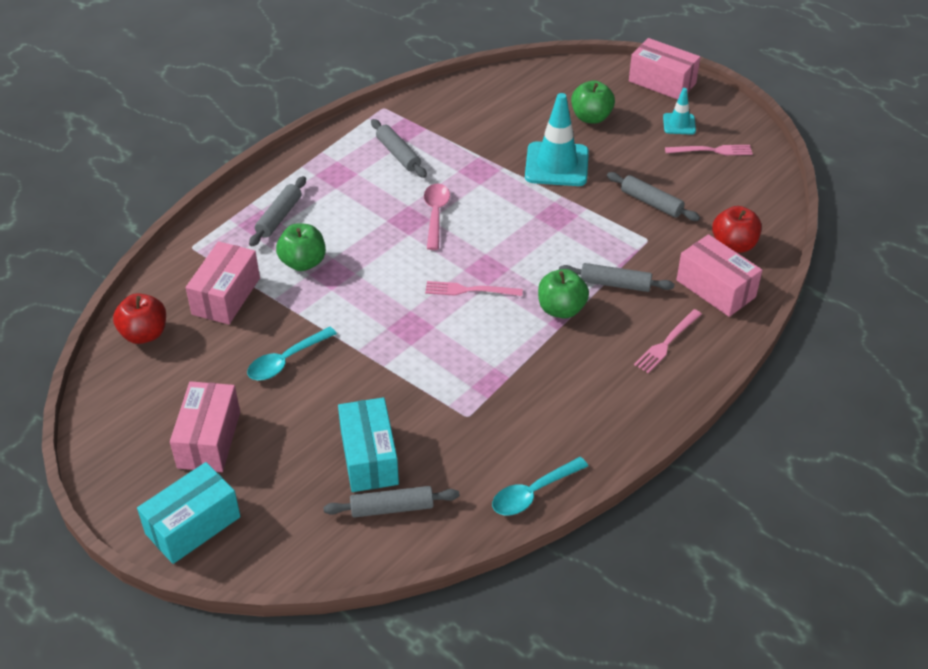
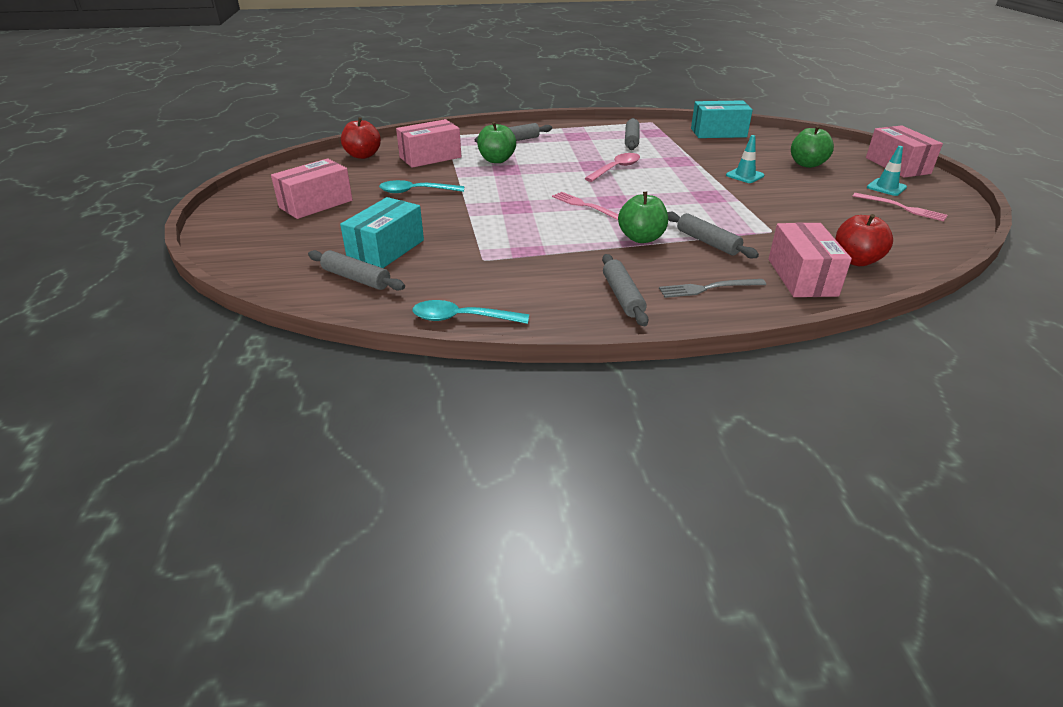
camera: 40 degrees right, 10 degrees down
(193, 525) = (240, 232): turquoise box -> turquoise box (718, 133)
(556, 165) = (745, 175): turquoise traffic cone -> turquoise traffic cone, size x0.53
(651, 203) = (803, 215): grey rolling pin -> grey rolling pin (622, 296)
(667, 342) = (708, 288): pink fork -> grey fork

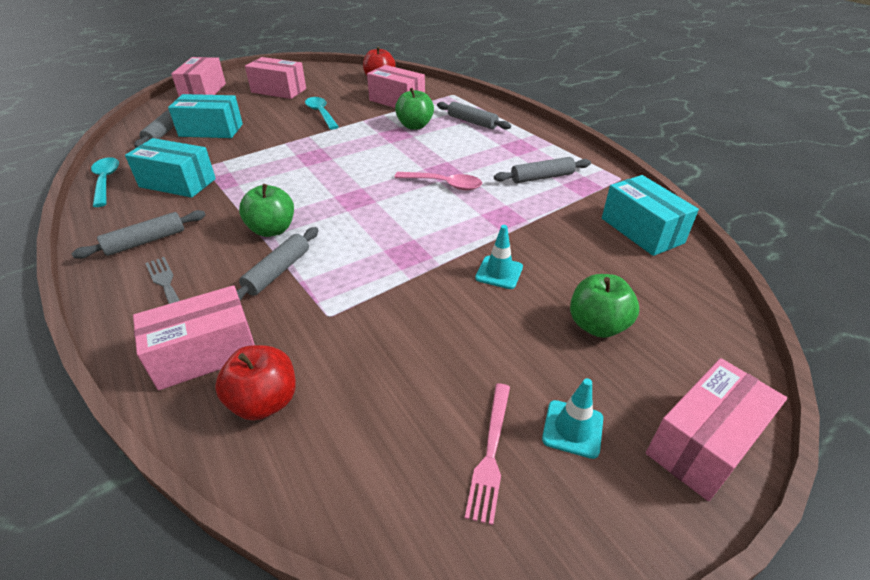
camera: 65 degrees right, 5 degrees up
(247, 246) = (203, 92): none -> pink box
(509, 275) = (177, 183): none -> turquoise box
(585, 206) = (334, 187): pink fork -> none

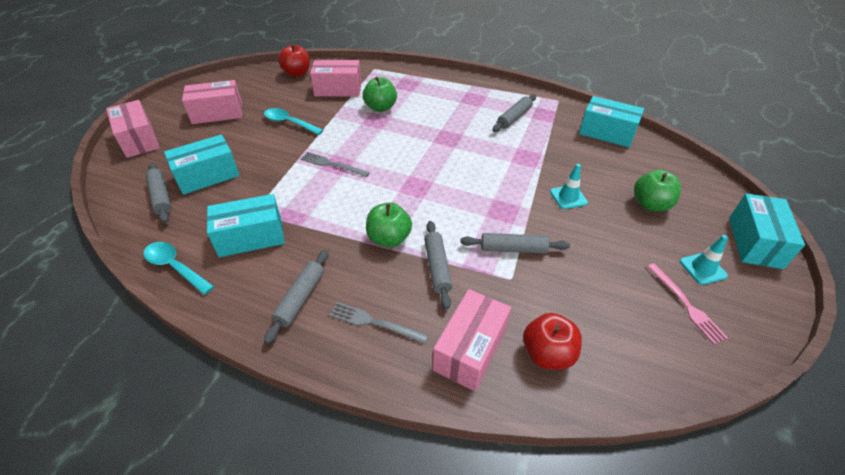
camera: 35 degrees left, 5 degrees up
(310, 155) = (332, 164): none -> grey fork
(444, 184) = (461, 148): pink spoon -> none
(472, 122) = (418, 89): grey rolling pin -> grey rolling pin (513, 249)
(703, 443) = (754, 242): pink box -> turquoise box

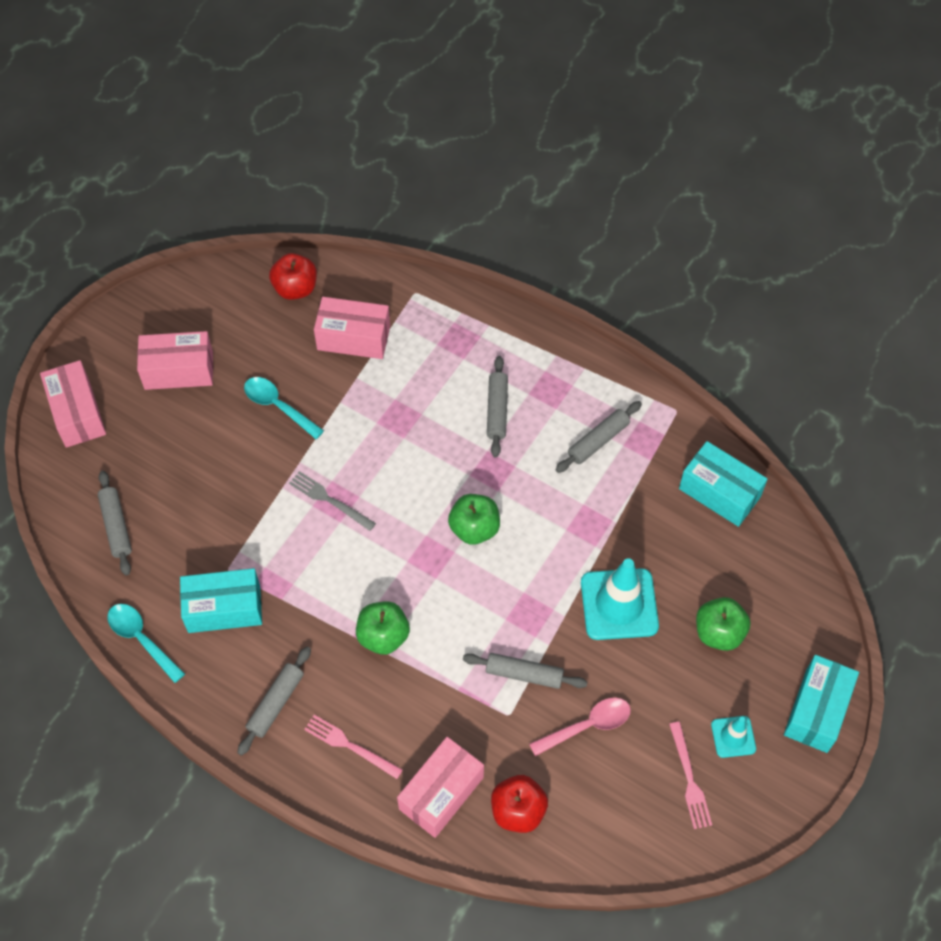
camera: 10 degrees right, 15 degrees up
(207, 176) = (170, 497): turquoise box -> none
(374, 322) = (350, 746): grey fork -> pink fork
(380, 107) = (410, 390): green apple -> green apple (474, 528)
(437, 267) = (430, 686): grey rolling pin -> grey rolling pin (497, 410)
(568, 197) = (619, 604): turquoise traffic cone -> turquoise traffic cone, size x1.90
(580, 277) = (587, 726): none -> pink spoon

